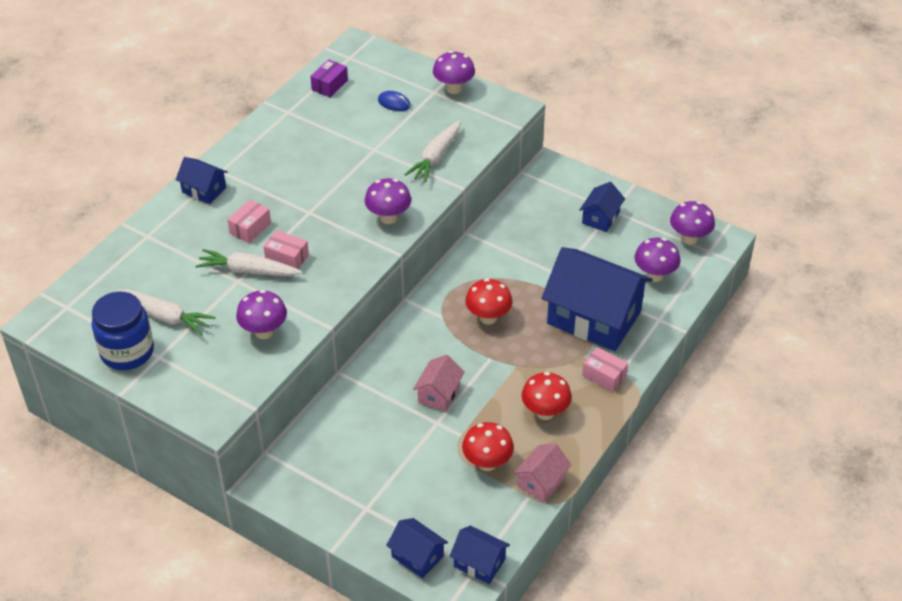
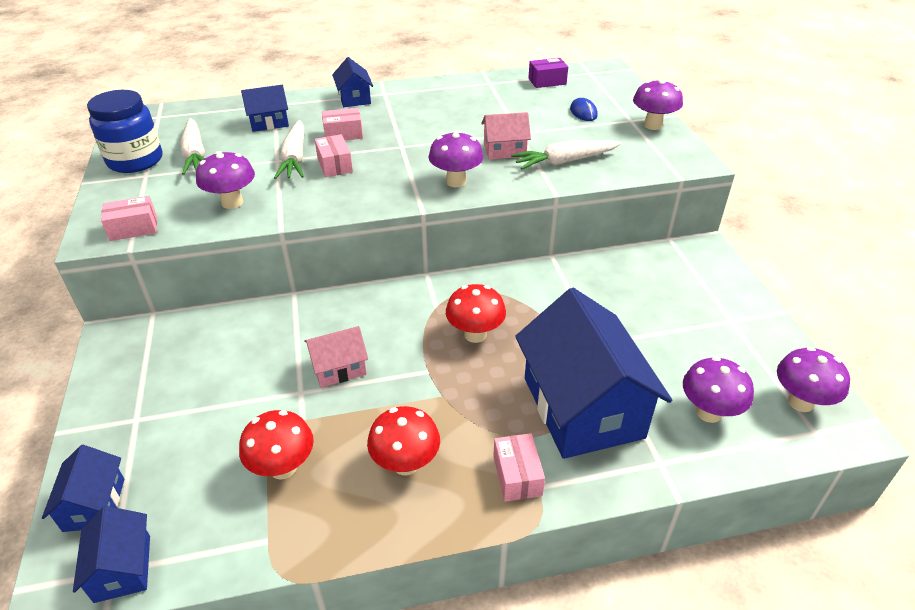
camera: 45 degrees right, 5 degrees down
(229, 394) = (133, 228): none -> pink box
(248, 271) = (295, 158): white carrot -> white carrot turned 150 degrees counterclockwise
(541, 481) = (301, 536): pink house -> pink house (504, 150)
(600, 217) = (708, 319): blue house -> blue house (269, 122)

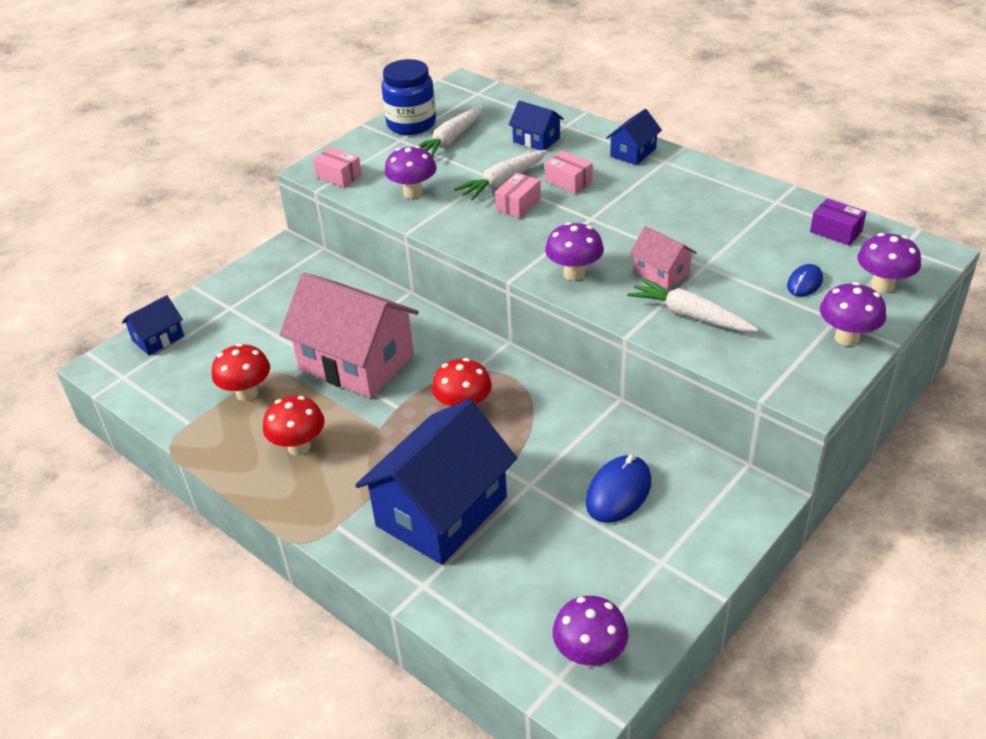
camera: 55 degrees right, 0 degrees up
(123, 568) = (127, 379): blue house -> none
(339, 368) = (356, 362): pink house -> pink house, size x2.14
(517, 475) = (337, 509): pink box -> none
(646, 304) = (618, 492): none -> blue mouse
(709, 412) = (512, 594): purple mushroom -> purple mushroom (882, 286)

